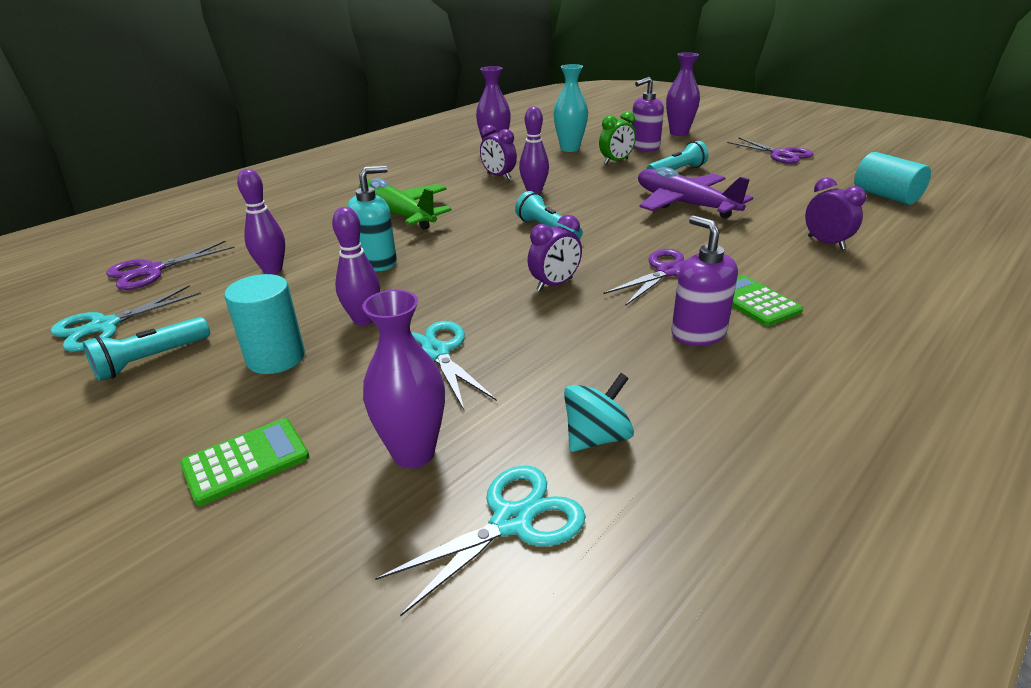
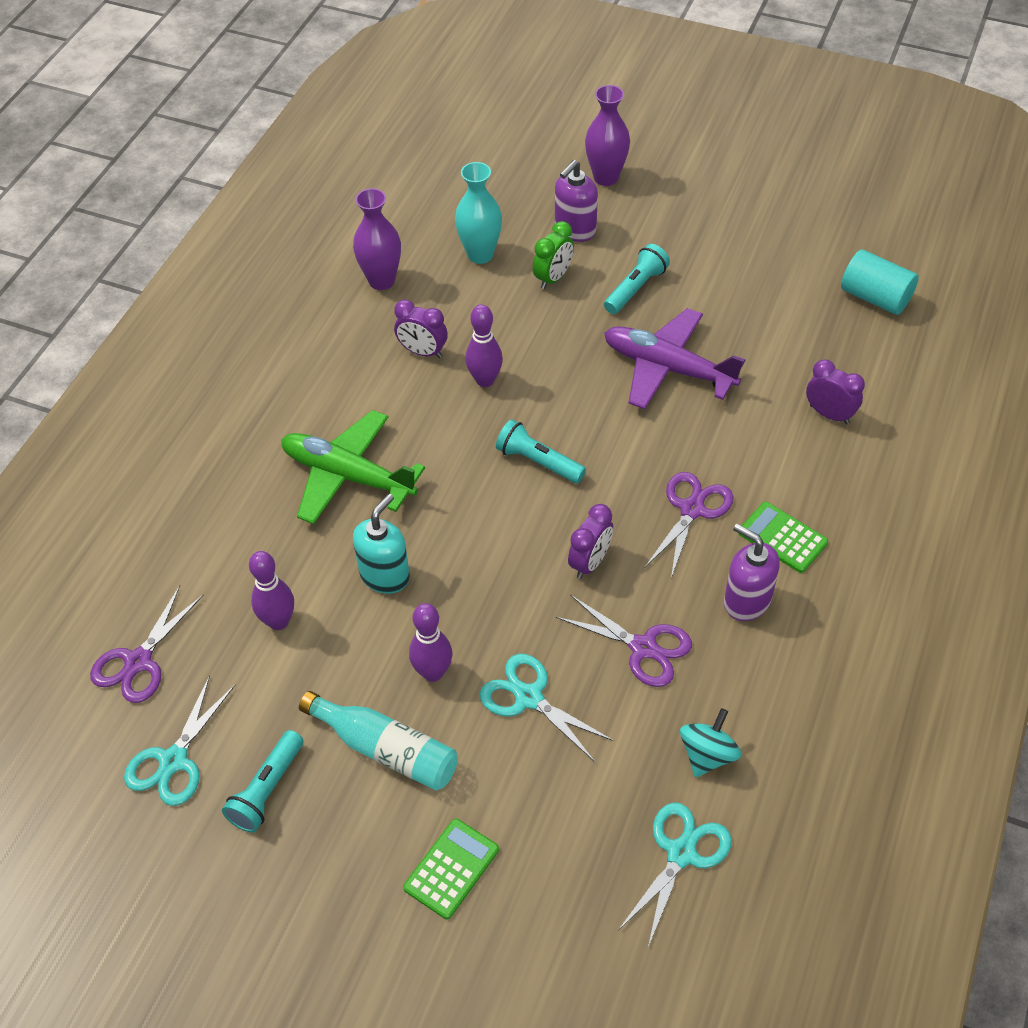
camera: 20 degrees left, 20 degrees up
(276, 358) = (386, 750): turquoise cylinder -> turquoise bottle
(413, 453) = (577, 816): purple vase -> none
(780, 154) = (746, 215): purple scissors -> purple scissors (643, 647)

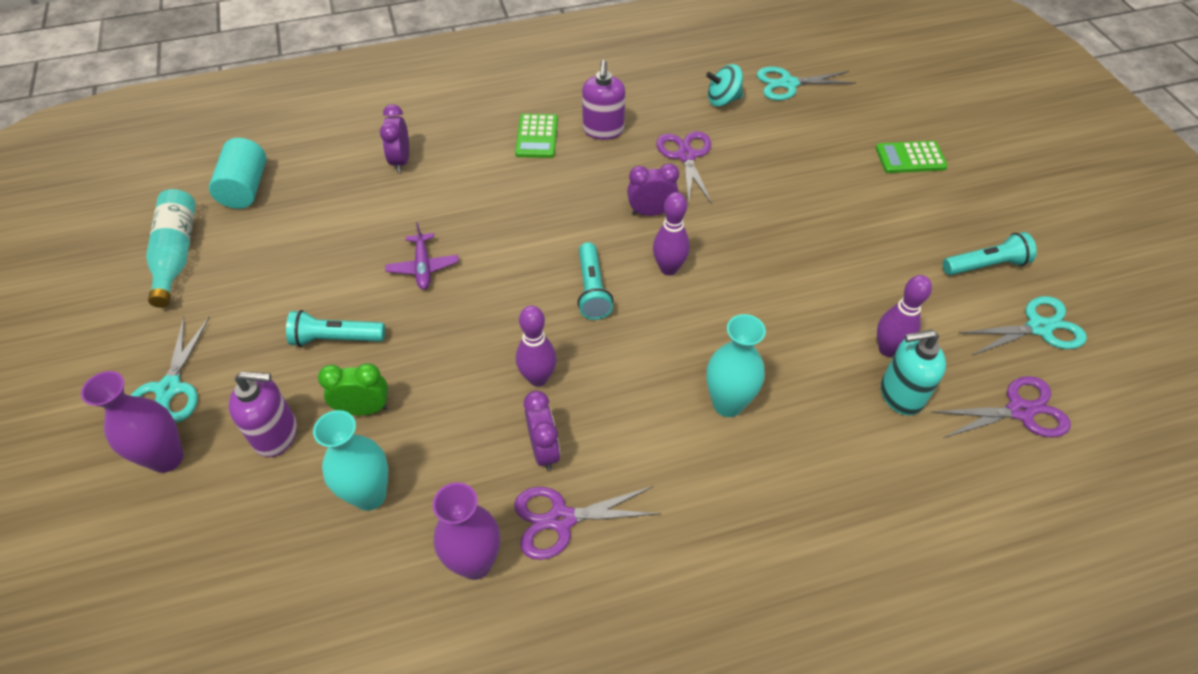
camera: 130 degrees left, 0 degrees up
(348, 476) = (727, 404): green plane -> turquoise vase
(385, 575) = (783, 313): turquoise soap dispenser -> turquoise soap dispenser (900, 394)
(386, 750) = (890, 227): turquoise bottle -> turquoise bottle (177, 254)
(433, 672) = (818, 239): purple bowling pin -> purple bowling pin (668, 268)
(529, 698) = (778, 185): turquoise scissors -> turquoise scissors (169, 389)
(668, 368) = (423, 267): purple plane -> purple plane, size x0.52
(691, 509) = (555, 187): purple scissors -> purple scissors (561, 519)

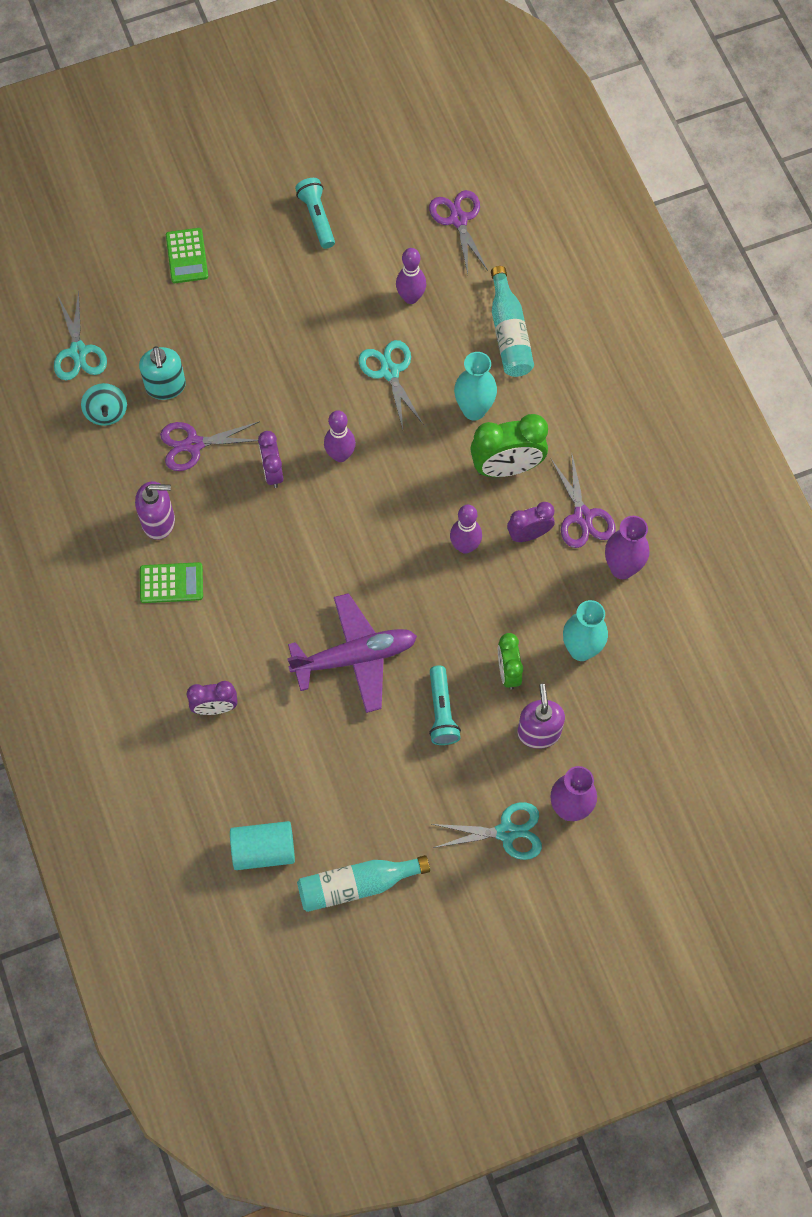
camera: 95 degrees left, 15 degrees up
(423, 267) = (355, 657): purple plane -> purple plane, size x1.92
(592, 290) = (369, 514): turquoise flashlight -> none
(642, 433) = (507, 467): none -> green clock
(847, 455) = (509, 333): none -> turquoise bottle
(900, 394) = (452, 293): turquoise soap dispenser -> turquoise soap dispenser (165, 386)
(1038, 327) = (379, 193): turquoise scissors -> turquoise scissors (389, 372)

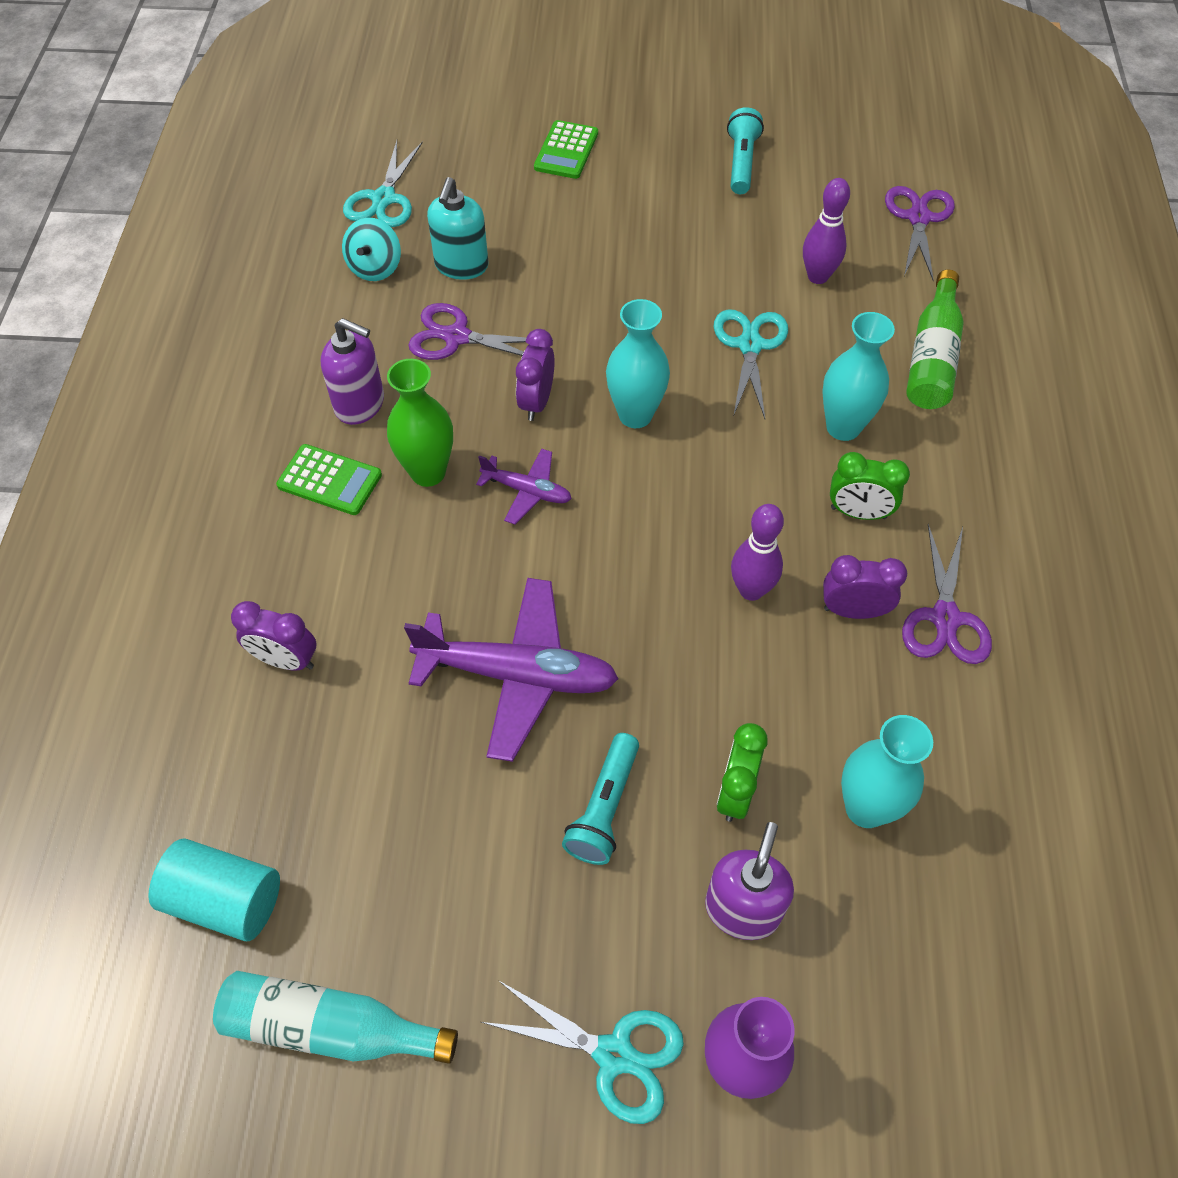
camera: 25 degrees right, 10 degrees down
(230, 551) = (428, 472): none -> green vase
(299, 538) = (527, 491): none -> purple plane
(340, 455) = (635, 415): purple bowling pin -> turquoise vase
(507, 467) = (858, 513): green clock -> green clock, size x0.61
(509, 333) = (932, 357): turquoise bottle -> green bottle
(622, 568) = (979, 714): purple vase -> none

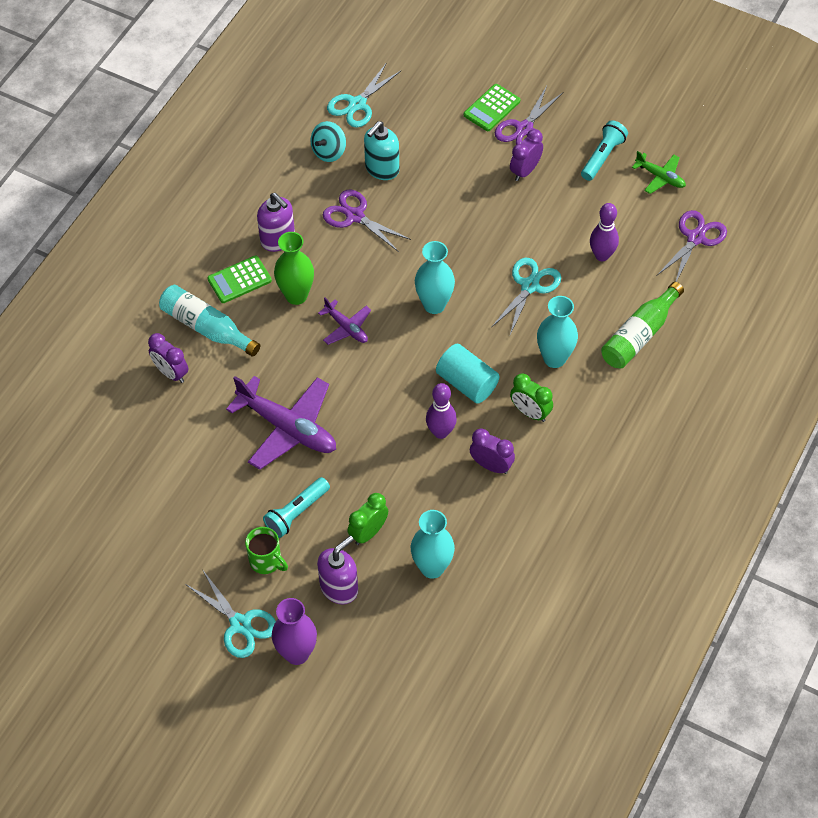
camera: 25 degrees right, 0 degrees up
(225, 899) = (91, 480): turquoise cylinder -> turquoise cylinder (467, 383)
(329, 480) = (239, 280): green calculator -> green calculator turned 105 degrees clockwise
(329, 1026) = (114, 557): turquoise bottle -> turquoise bottle (207, 327)
(536, 402) = (380, 275): purple clock -> purple clock (525, 171)
(599, 915) = (266, 561): none -> green mug
(827, 163) = (660, 177): none -> green plane
(945, 618) = (541, 490): purple scissors -> purple scissors (524, 129)

